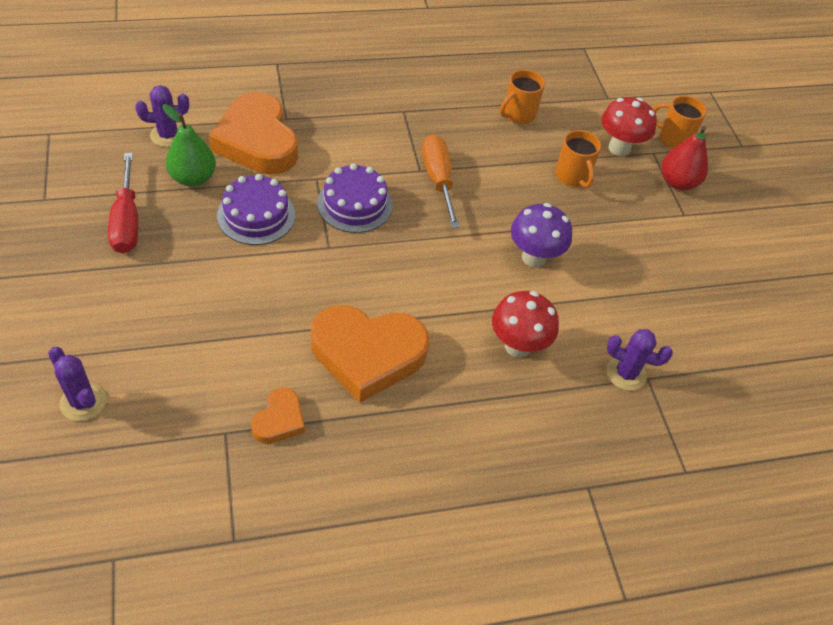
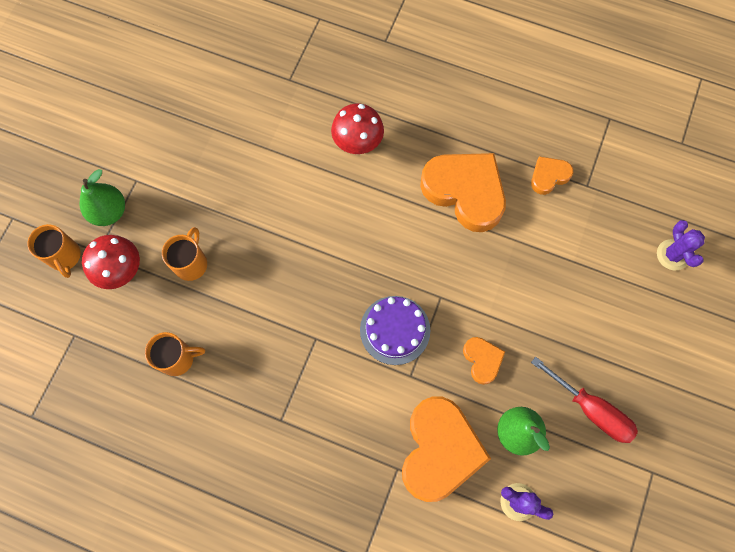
camera: 140 degrees left, 20 degrees up
(127, 221) = (591, 409): red screwdriver -> red screwdriver turned 105 degrees clockwise
(256, 215) = (482, 360): purple cake -> orange heart
(438, 180) = (308, 319): orange screwdriver -> none
(533, 257) = (289, 205): purple mushroom -> none
(626, 373) = (301, 89): purple cactus -> none
(677, 182) = (109, 212): red pear -> green pear

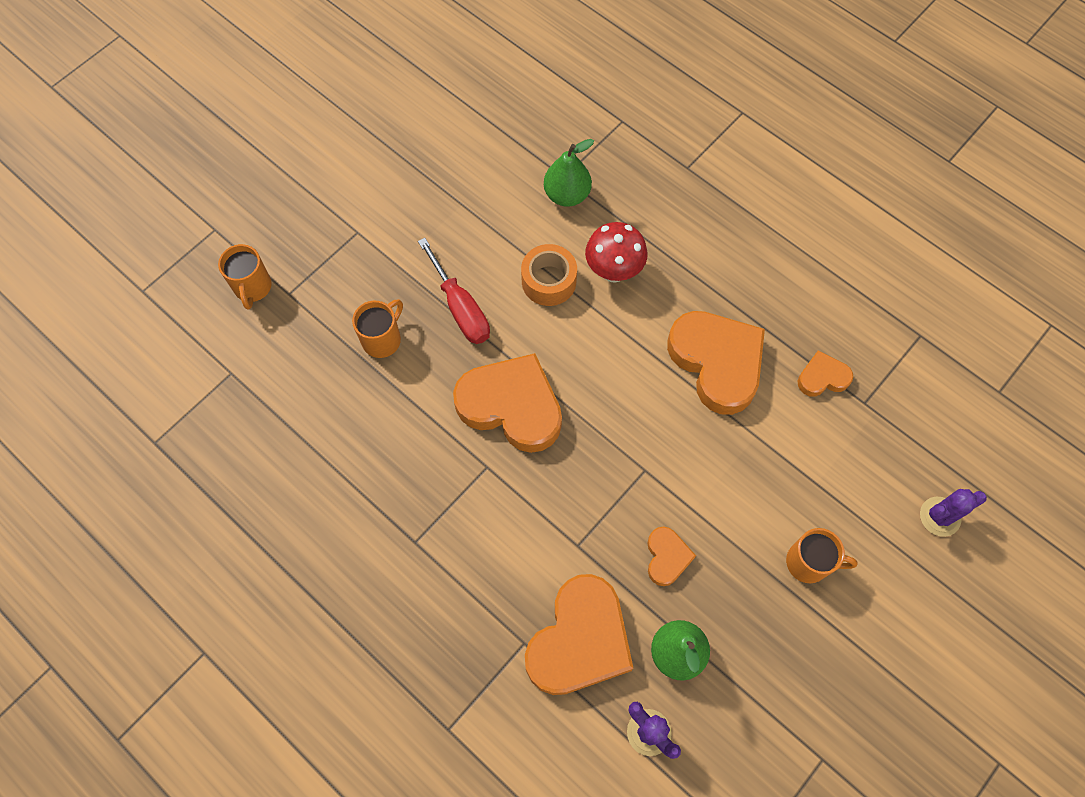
camera: 20 degrees right, 5 degrees down
(109, 212) = (316, 256): green pear -> green pear (567, 195)
(122, 272) = (306, 323): red mushroom -> none
(178, 358) = (329, 436): orange mug -> orange mug (809, 563)
(309, 170) = (549, 281): none -> orange tape
(317, 282) = (511, 406): none -> orange heart
(395, 330) = (579, 488): purple cake -> none
(591, 409) = (774, 659): red screwdriver -> red screwdriver (460, 308)
(672, 255) = (940, 516): purple cactus -> purple cactus turned 60 degrees clockwise

